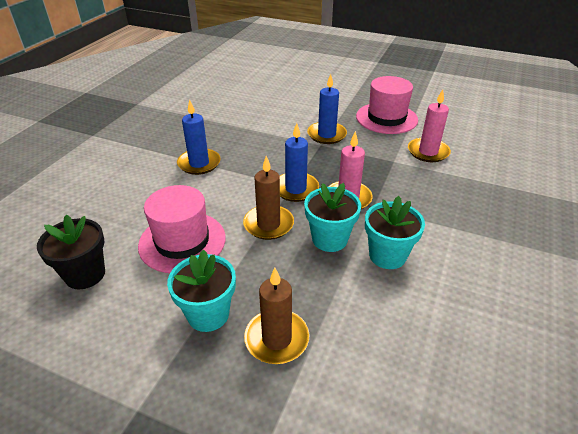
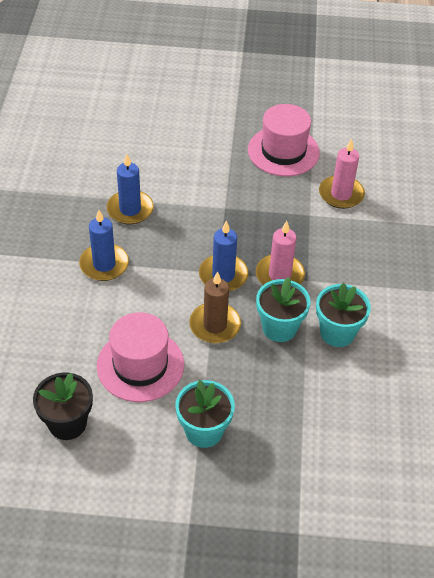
camera: 20 degrees left, 10 degrees up
(276, 339) = (272, 437): brown candle -> none
(326, 135) = (226, 191): blue candle -> blue candle (130, 209)

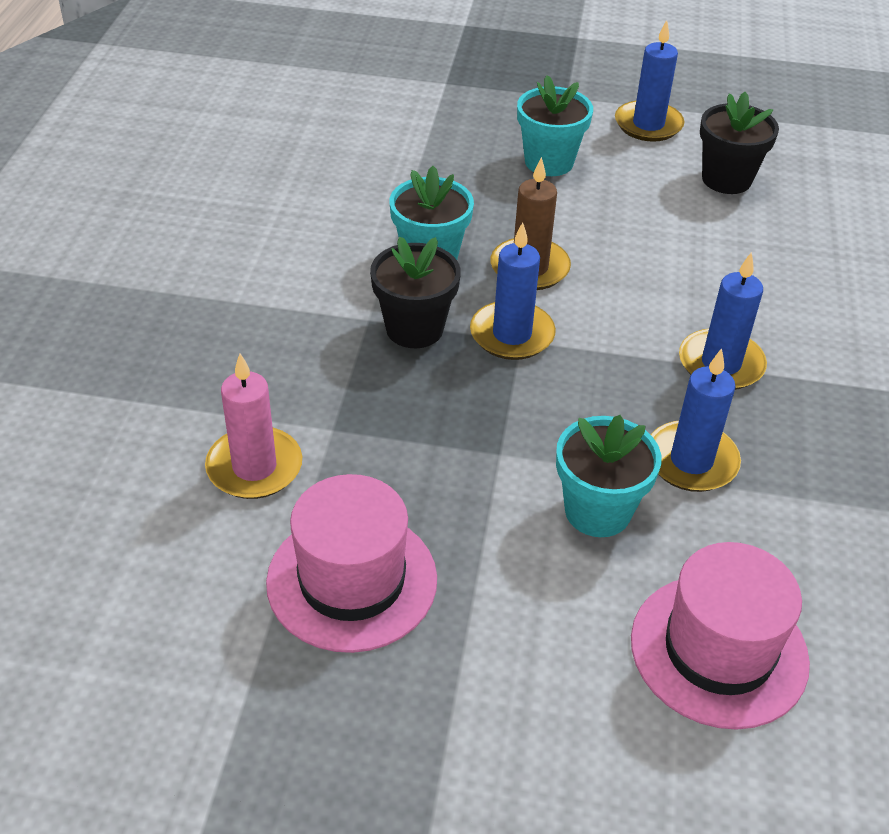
camera: 175 degrees left, 5 degrees down
(120, 488) = (648, 124): none -> blue candle
(140, 365) = (639, 229): pink hat -> pink hat (719, 650)
(279, 275) = (414, 329): pink candle -> black flower pot
(337, 332) = (342, 247): turquoise flower pot -> turquoise flower pot (597, 511)

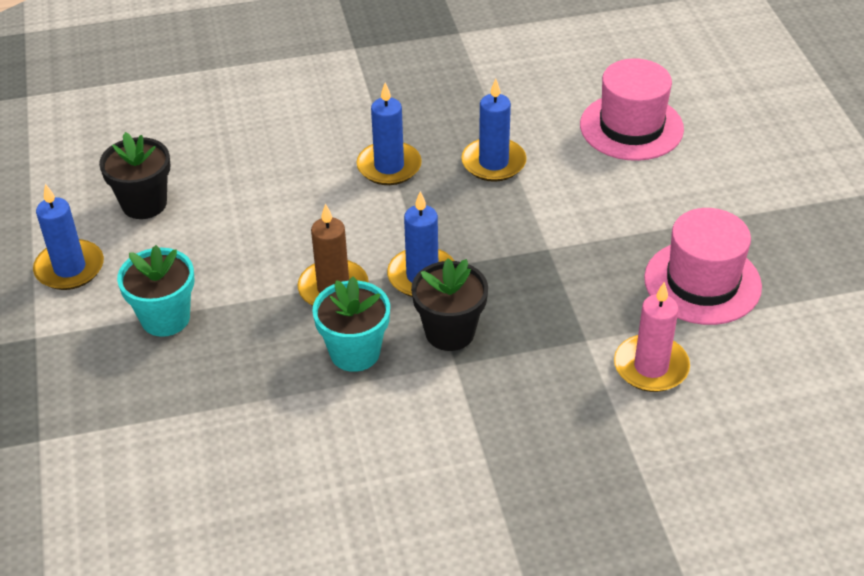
camera: 110 degrees left, 0 degrees up
(597, 511) = (566, 193): turquoise flower pot -> none

